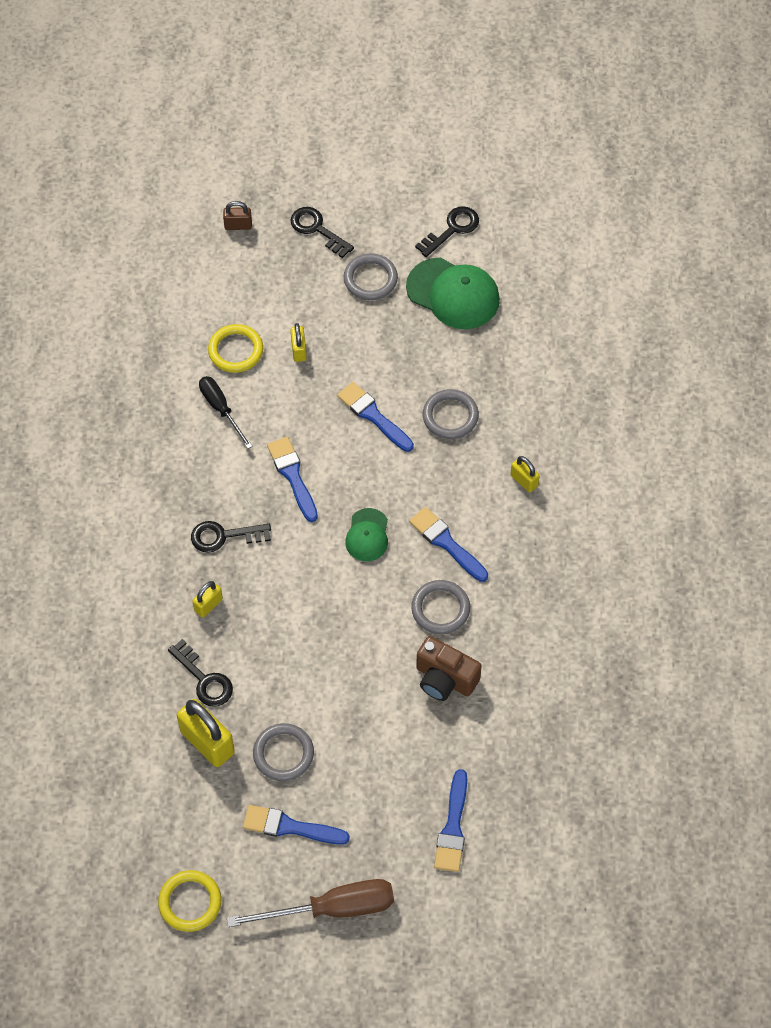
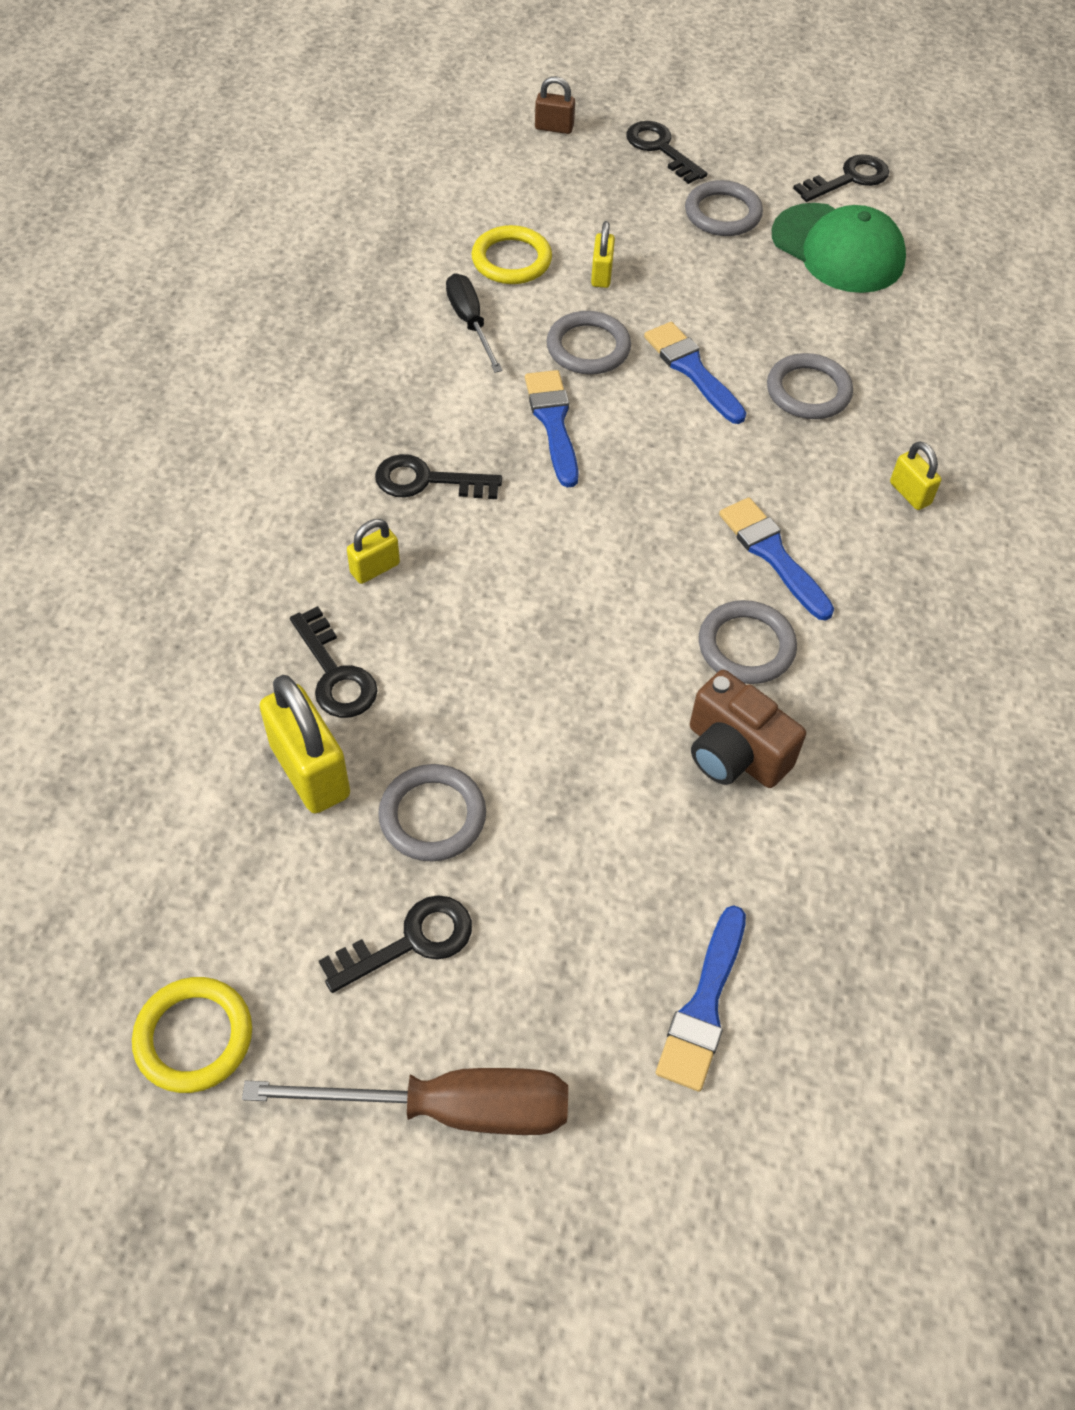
camera: 10 degrees right, 5 degrees down
(290, 827) = (411, 941): blue brush -> black key
(302, 412) = (588, 347): none -> grey ring
(367, 535) = (649, 521): green cap -> none

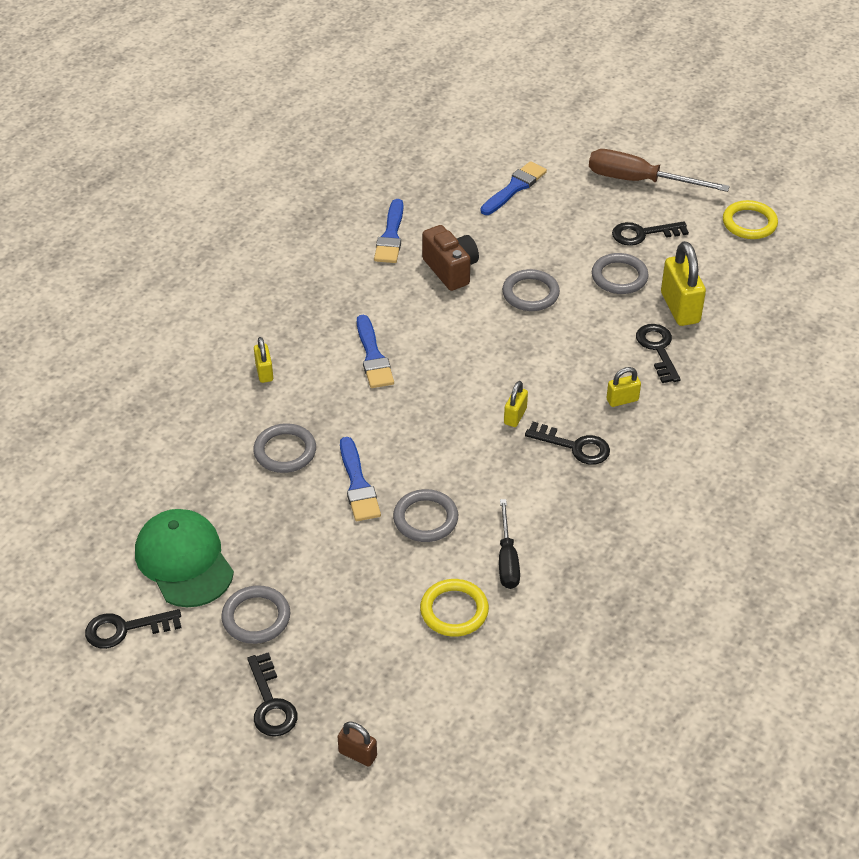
camera: 160 degrees left, 10 degrees down
(553, 423) = (474, 467): blue brush -> blue brush (391, 236)
(601, 275) = (387, 580): yellow padlock -> yellow padlock (515, 416)
(746, 646) = (417, 314): grey ring -> grey ring (530, 293)

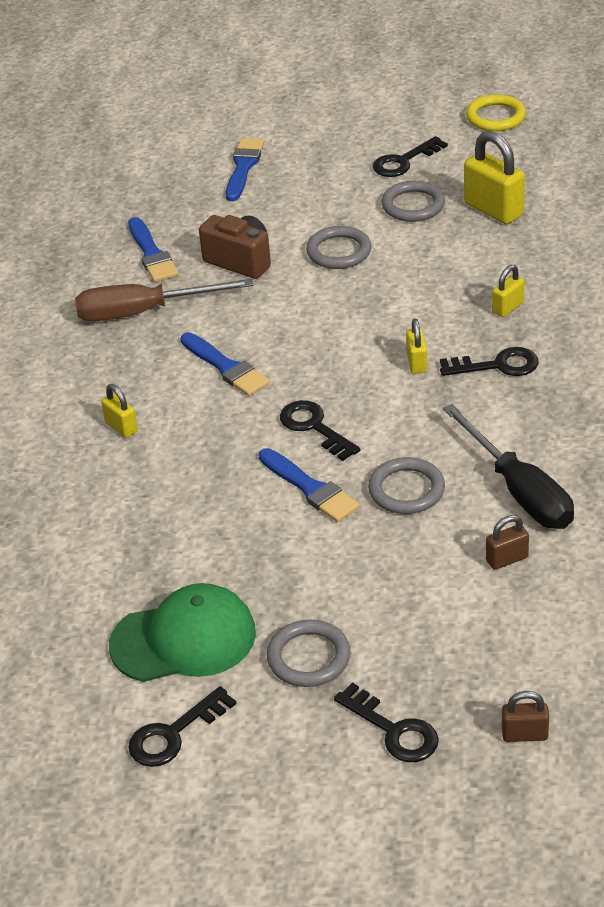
camera: 25 degrees left, 5 degrees down
(184, 561) = (184, 639): green cap -> green cap turned 135 degrees clockwise
(285, 451) = (206, 490): grey ring -> none
(454, 610) = (507, 559): yellow ring -> brown padlock
(507, 559) = (519, 490): black screwdriver -> black screwdriver, size x1.60
(639, 181) = (361, 119): brown screwdriver -> brown screwdriver (144, 312)
(658, 349) = (503, 252): black key -> black key (314, 427)

